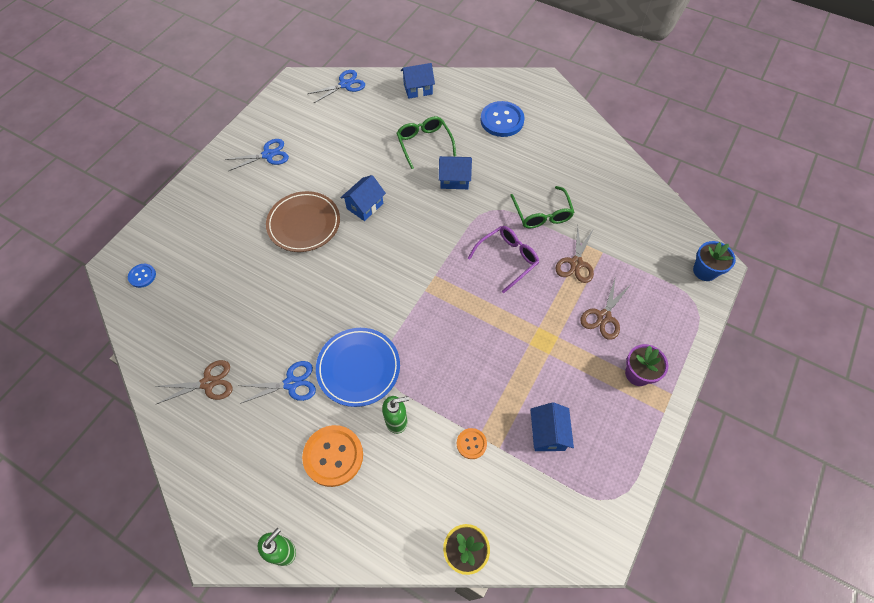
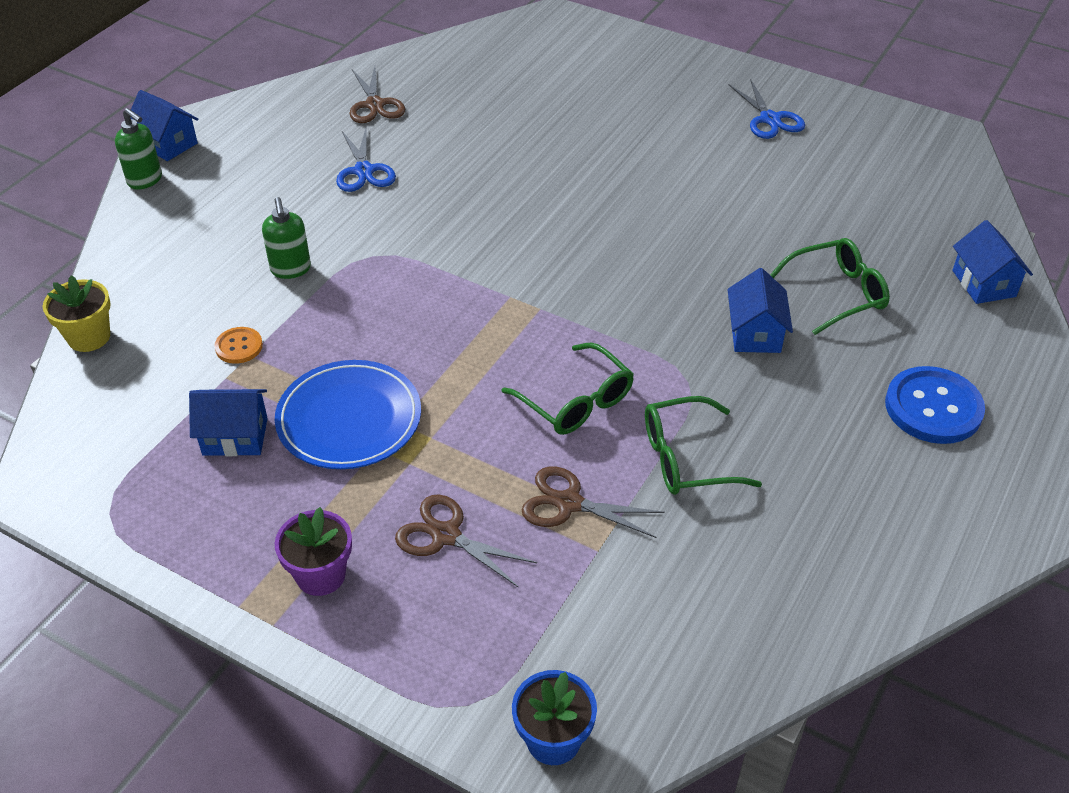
camera: 90 degrees right, 15 degrees down
(142, 276) = (537, 38): blue button -> none
(304, 224) = (635, 164): brown plate -> none
(333, 456) = (253, 213): orange button -> none
(345, 85) = (960, 190): blue scissors -> none
(358, 368) = (379, 230): blue plate -> blue plate (349, 419)
(365, 206) = (678, 225): blue house -> blue house (167, 144)
(507, 259) = (576, 402): purple glasses -> green glasses

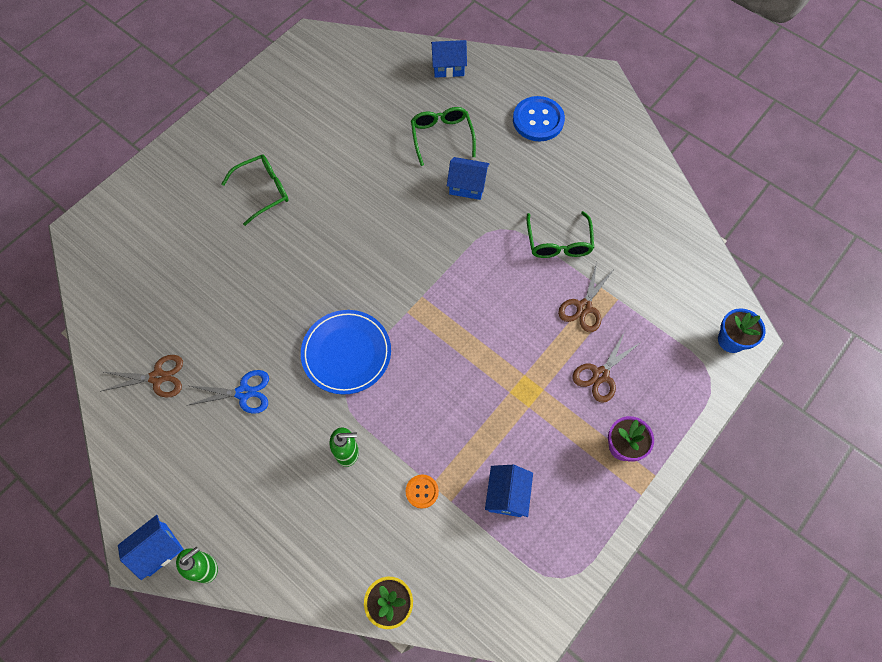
camera: 80 degrees left, 20 degrees up
(349, 419) = (502, 422): blue plate -> blue plate (346, 353)
(576, 402) = (507, 290): green glasses -> green glasses (263, 191)
(769, 119) = (263, 125): blue scissors -> none

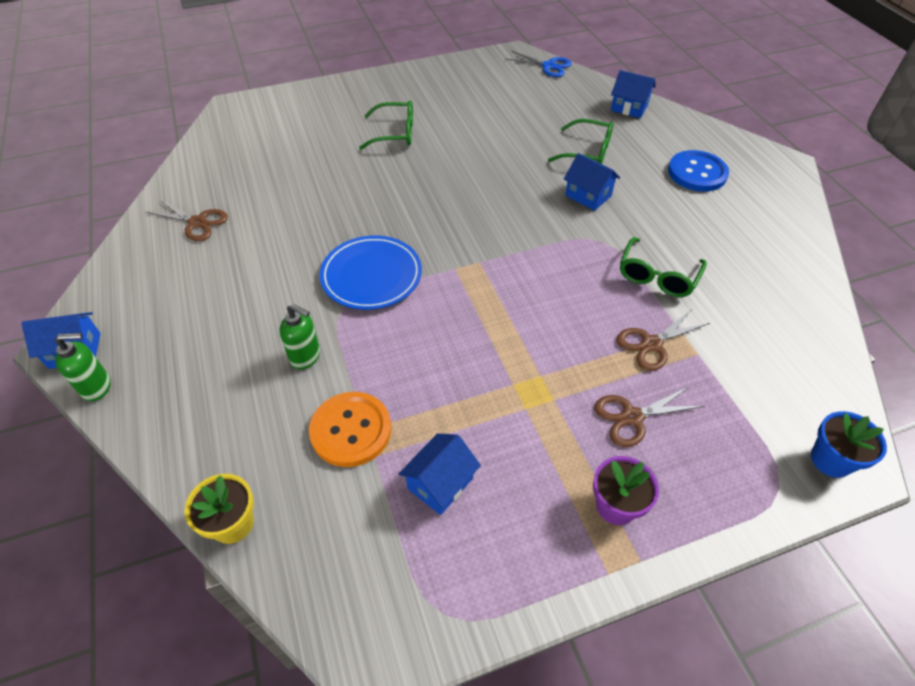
camera: 30 degrees right, 15 degrees down
(243, 393) = (255, 265): blue scissors -> blue scissors (548, 66)
(422, 491) = (351, 430): orange button -> orange button, size x1.94
(442, 136) = (588, 152): green glasses -> green glasses turned 90 degrees clockwise

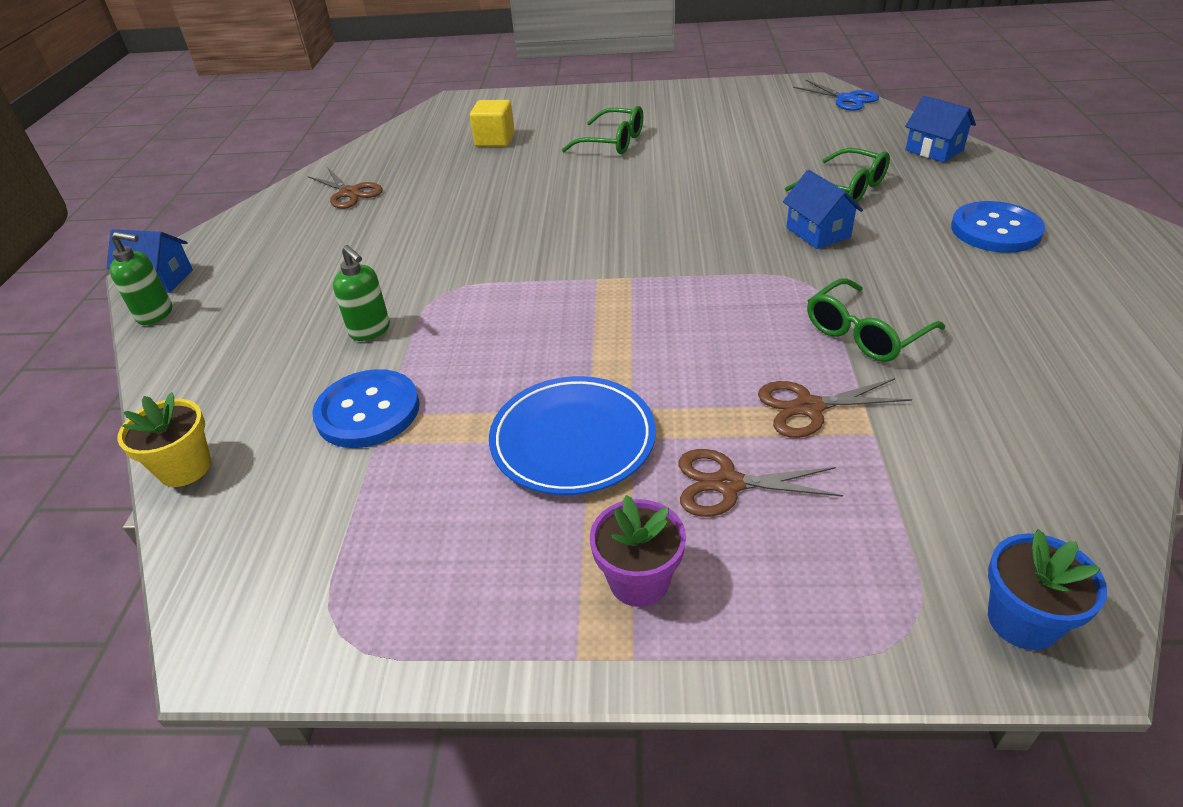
camera: 25 degrees right, 10 degrees down
(294, 145) = (495, 140): none -> yellow cube
(351, 430) = (368, 411): orange button -> blue button
(371, 276) = (494, 269): blue plate -> blue plate (573, 440)
(440, 483) = (430, 491): blue house -> none

